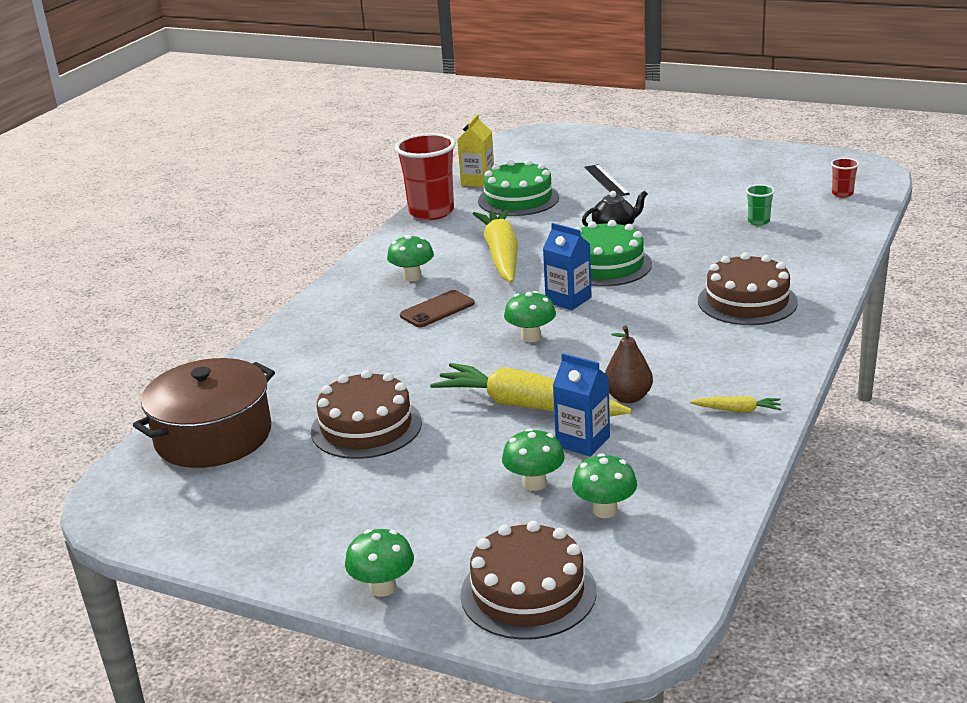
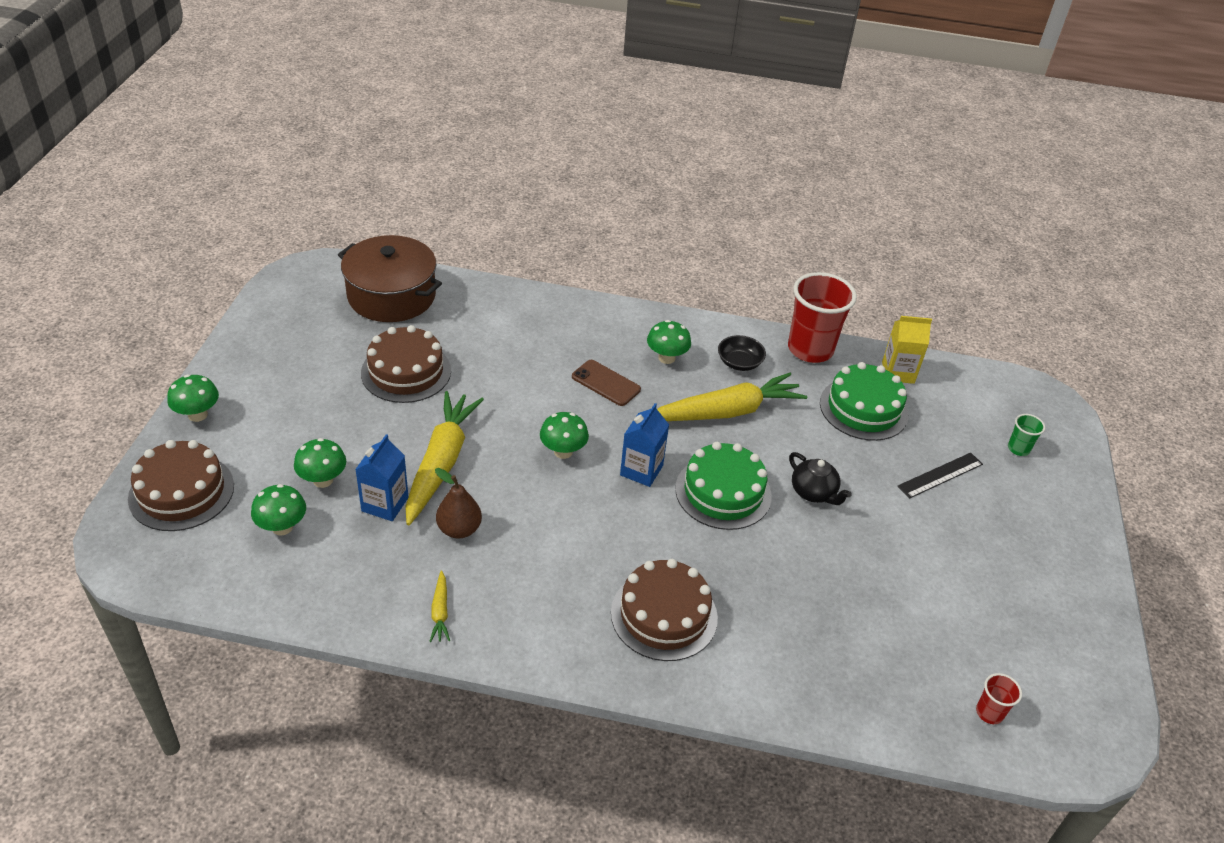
camera: 70 degrees right, 15 degrees up
(435, 244) = (739, 362): none -> black bowl
(758, 221) = (873, 622): green cup -> green cup (1018, 449)

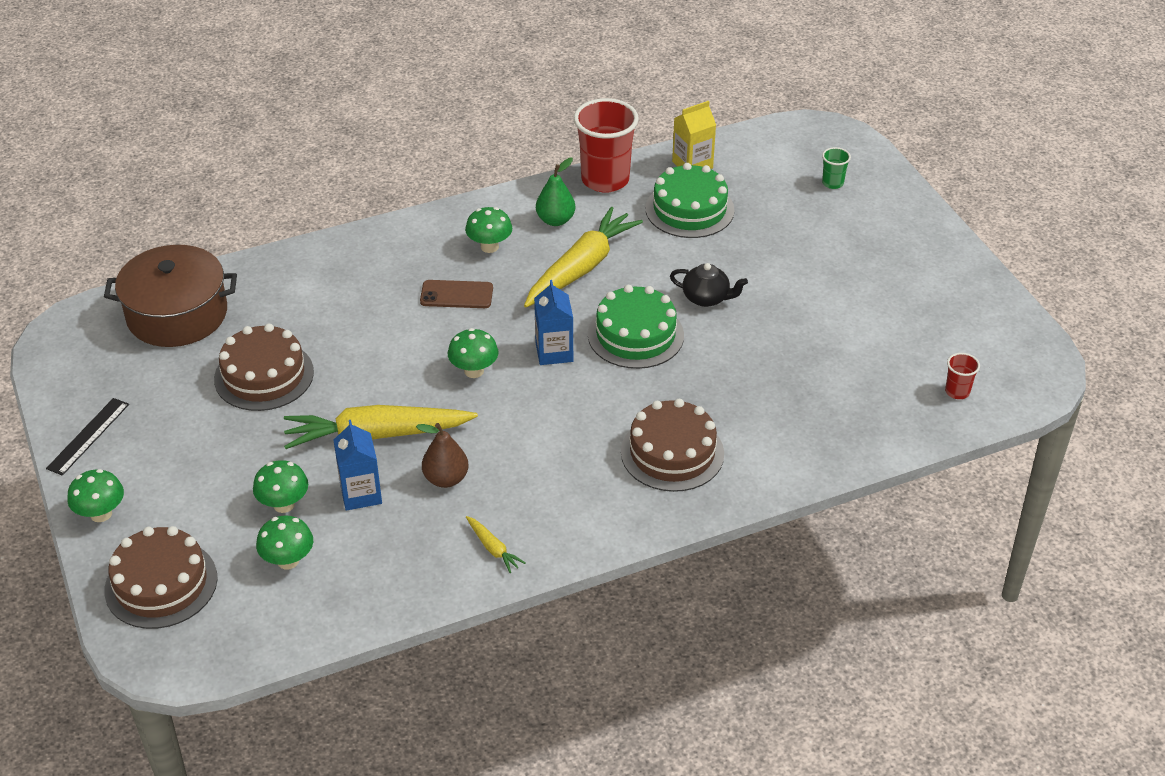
camera: 30 degrees left, 0 degrees up
(441, 463) = (376, 435): yellow carrot -> yellow carrot turned 75 degrees counterclockwise
(739, 362) = (555, 220): black bowl -> green pear
(940, 475) = (791, 234): black ruler -> black ruler (88, 436)

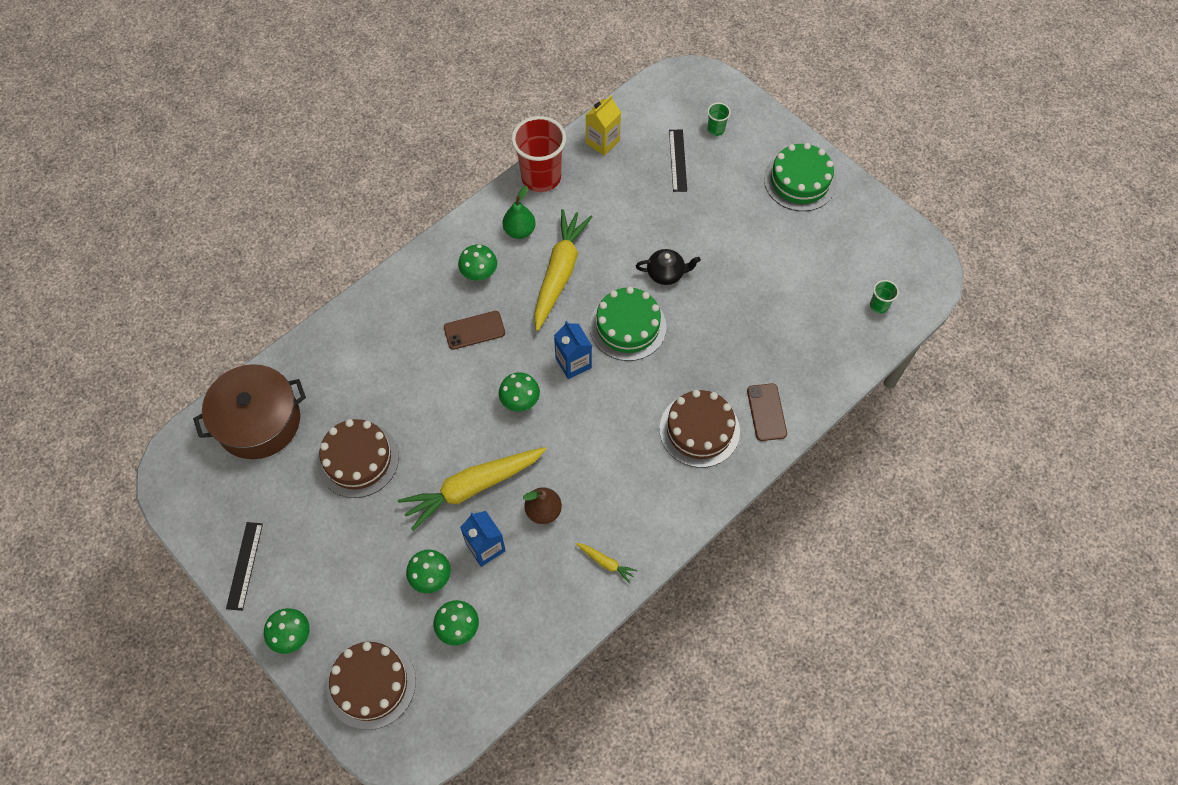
camera: 20 degrees left, 20 degrees up
(689, 209) = (618, 188): green cake -> green cake (800, 181)
(764, 457) = (766, 412): none -> brown phone
(772, 200) = (677, 160): none -> black ruler
(957, 392) = (879, 305): red cup -> green cup

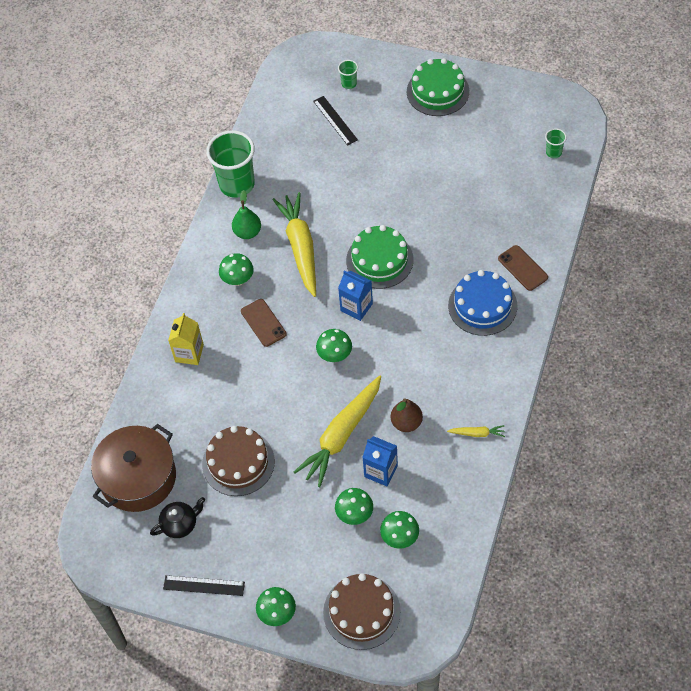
camera: 25 degrees left, 5 degrees down
(245, 565) = (204, 585): black ruler -> black ruler turned 60 degrees counterclockwise
(474, 330) = (263, 323): brown phone -> brown phone turned 75 degrees counterclockwise
(541, 177) = (237, 184): red cup -> green cup
(602, 142) = (267, 135): yellow carton -> yellow carton (189, 353)
(666, 273) = (382, 207): black teapot -> black teapot (180, 524)
(699, 430) = (482, 306): brown cake -> blue cake

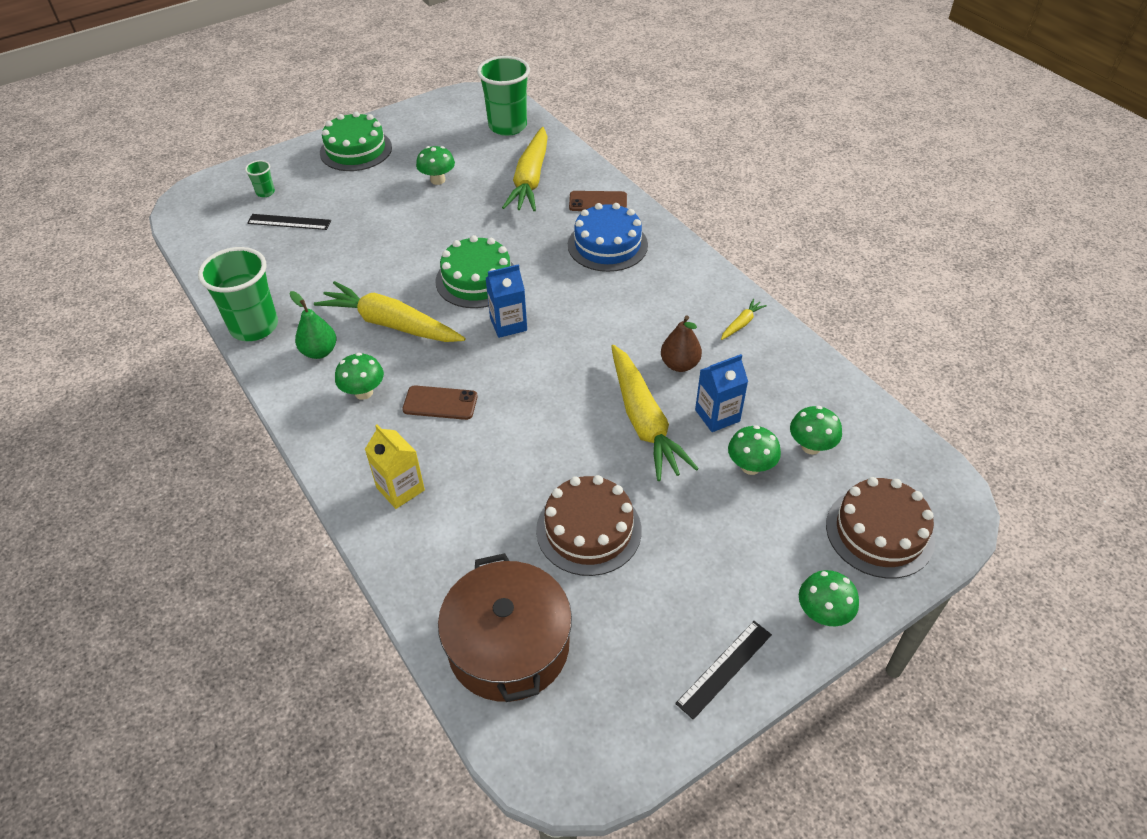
camera: 55 degrees left, 10 degrees down
(180, 524) = (616, 640): black teapot -> none
(335, 355) = (544, 371): green mushroom -> green mushroom (437, 180)
(507, 211) = (530, 179): none -> yellow carrot
(553, 152) = (507, 126): green cup -> green cup, size x2.23

